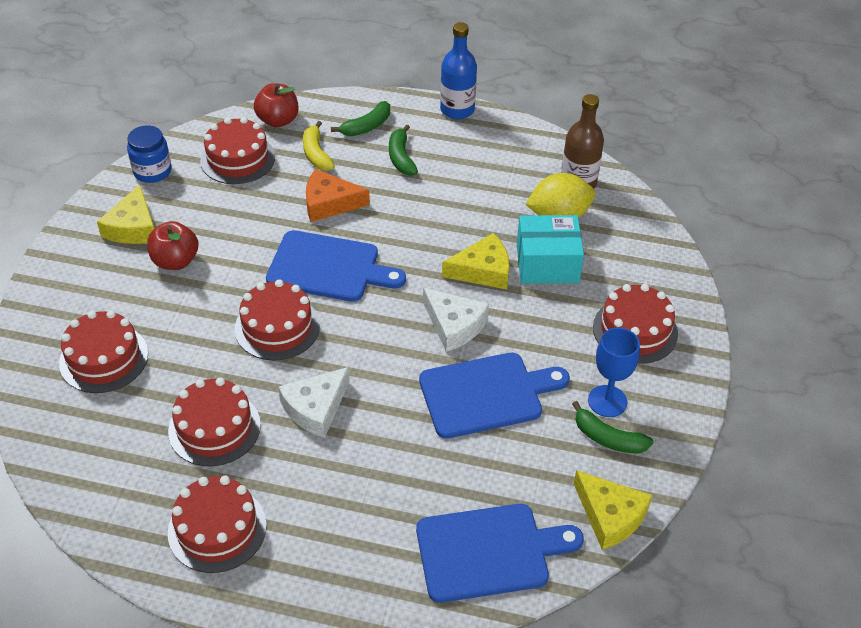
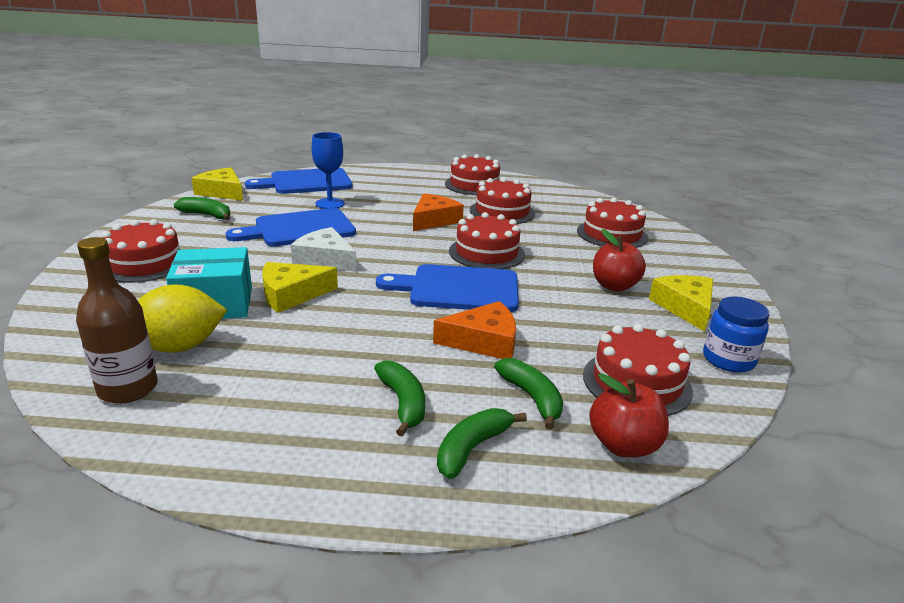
camera: 170 degrees right, 20 degrees down
(315, 408) = (434, 220): white cheese -> orange cheese
(316, 154) = (532, 398): yellow banana -> green banana
(457, 110) = (309, 499): blue bottle -> none
(607, 401) = (197, 229): blue goblet -> blue goblet (330, 204)

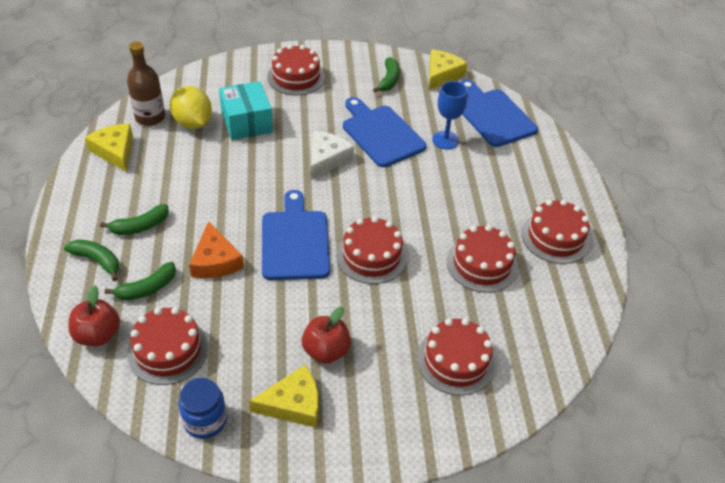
camera: 80 degrees right, 20 degrees up
(291, 294) = (266, 153): yellow cheese -> yellow cheese (115, 151)
(434, 220) = (435, 213): orange cheese -> none

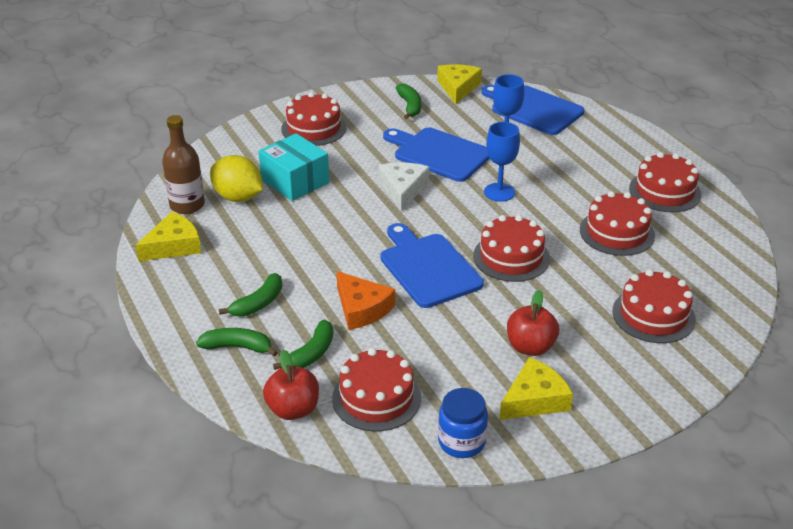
camera: 20 degrees left, 10 degrees down
(115, 151) = (174, 246): yellow cheese -> yellow cheese turned 105 degrees clockwise
(406, 188) = (499, 192): none -> blue goblet

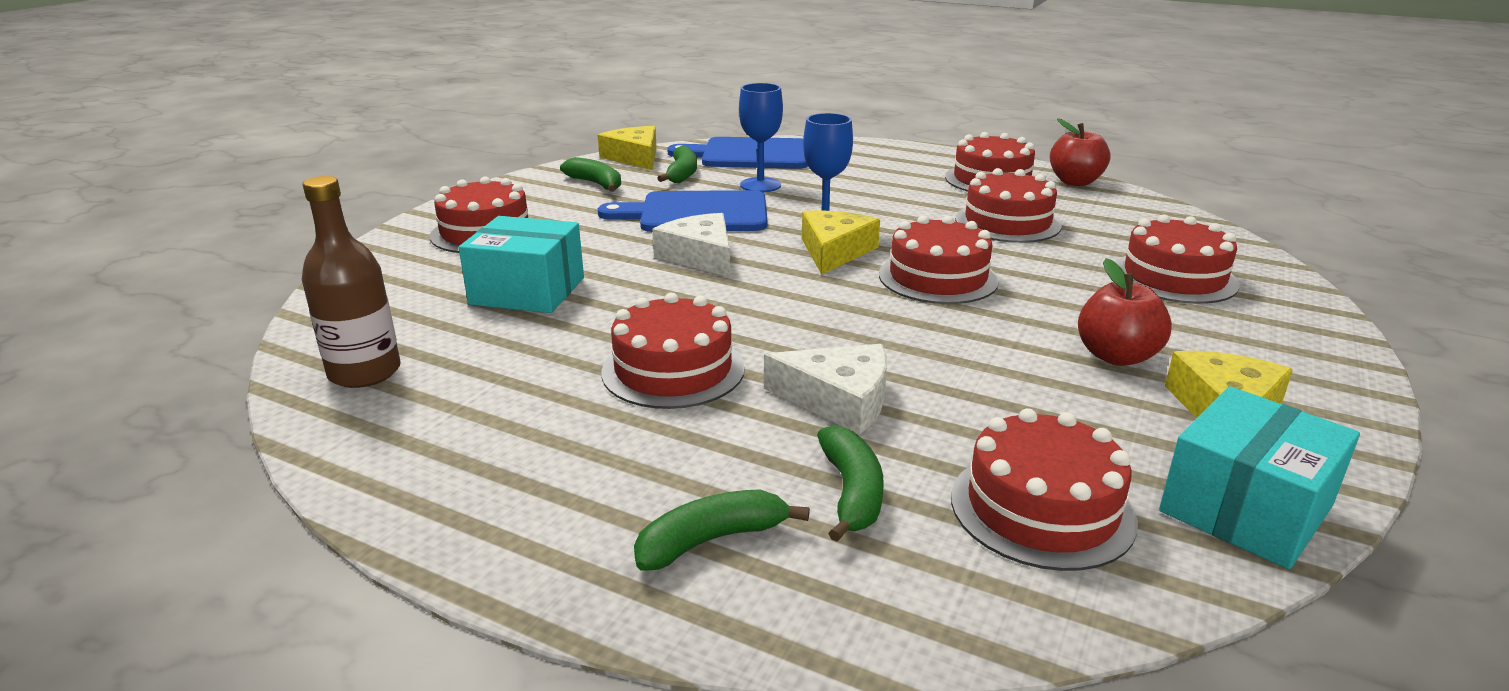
camera: 35 degrees left, 10 degrees down
(174, 246) = (399, 435): yellow cheese -> yellow cheese (834, 251)
(238, 197) = (452, 335): yellow lemon -> none
(258, 303) = (663, 458): green banana -> green banana (682, 174)
(293, 409) = (946, 595): red apple -> red apple (1075, 182)
(310, 259) = (673, 370): none -> red cake
(361, 308) = (839, 400): orange cheese -> white cheese
(428, 268) = (856, 322): blue cutting board -> none
(461, 442) = (1245, 509): blue jar -> turquoise box

